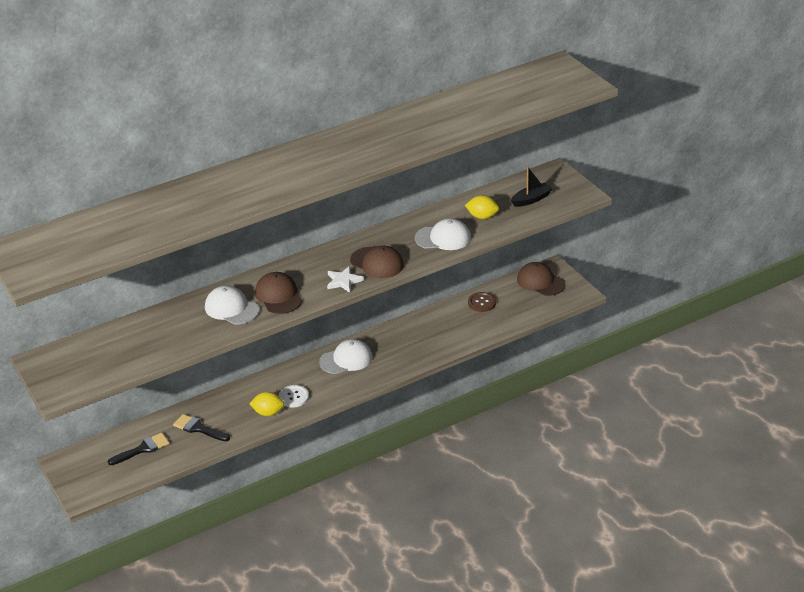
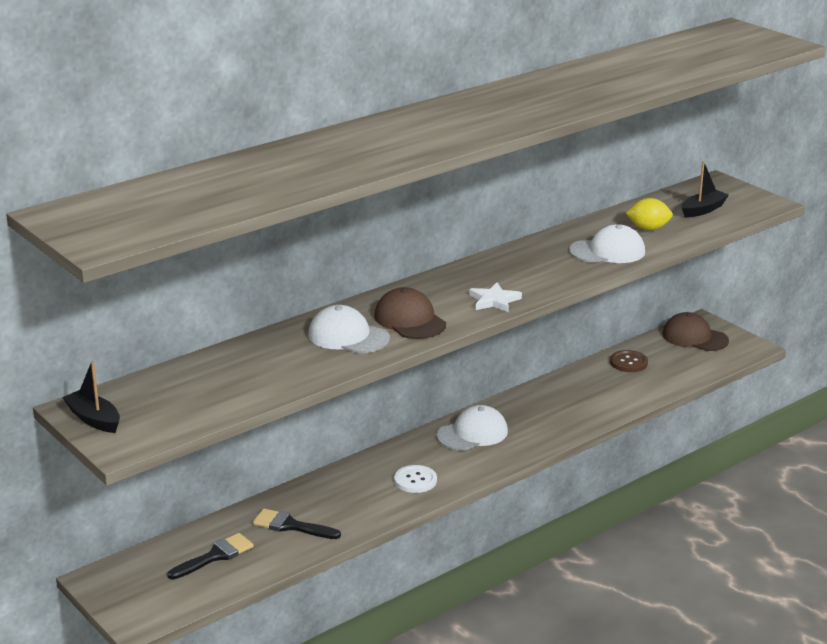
camera: 10 degrees left, 10 degrees down
(46, 370) = (94, 419): none -> black boat
(268, 412) = (385, 501): yellow lemon -> none
(377, 263) = (531, 280): brown cap -> none

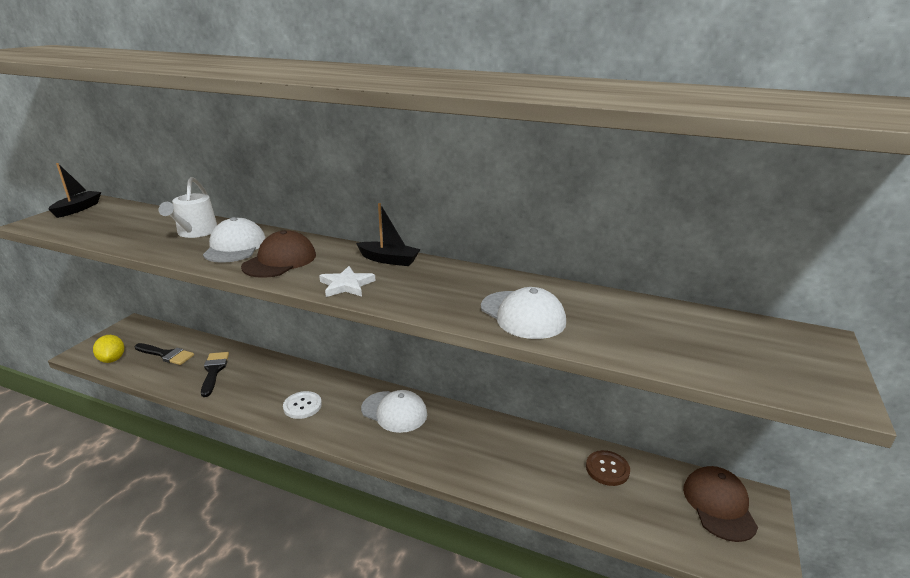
camera: 60 degrees right, 0 degrees up
(278, 353) = (195, 232): none -> white watering can
(648, 228) = (614, 325): yellow lemon -> yellow lemon (112, 359)
(703, 210) = (723, 349): black boat -> black boat (389, 260)

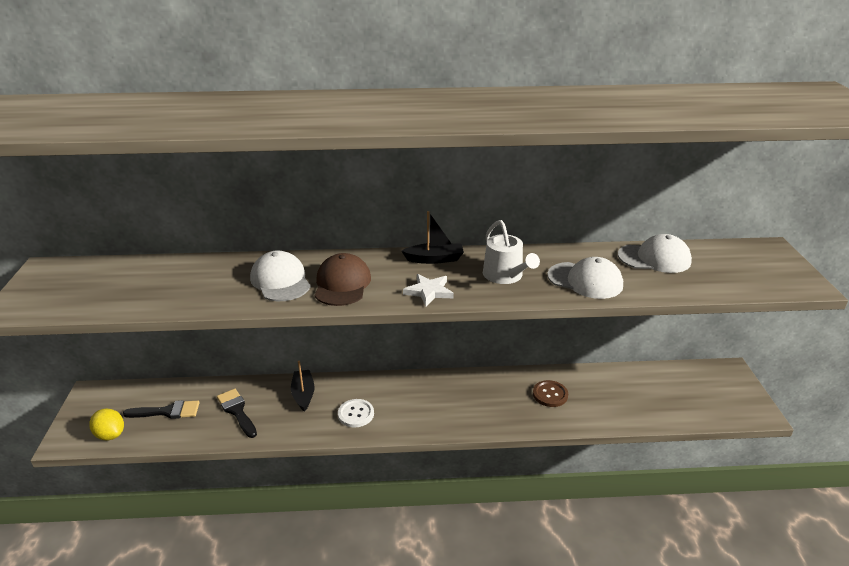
camera: 25 degrees left, 5 degrees up
(78, 209) = (37, 280): black boat -> black boat (303, 394)
(195, 232) = (217, 275): white watering can -> white watering can (505, 276)
(394, 411) = (439, 392): white cap -> white cap (654, 258)
(607, 469) = (627, 382): brown button -> brown button (550, 394)
(719, 505) = (710, 382): brown cap -> none

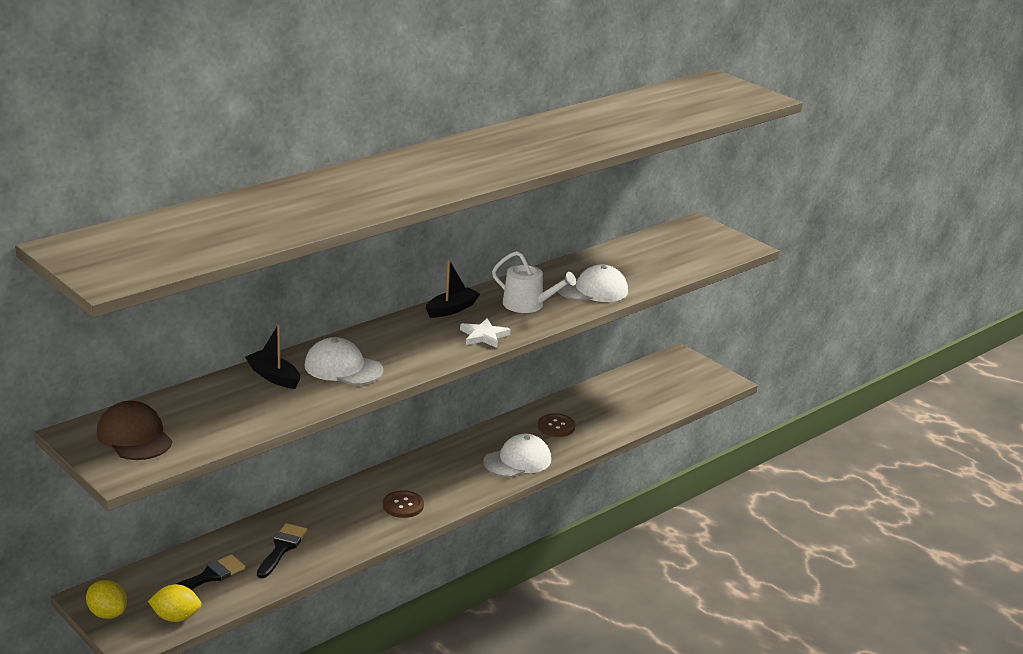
camera: 40 degrees left, 5 degrees down
(82, 410) = (107, 613): none -> yellow lemon
(237, 411) = (282, 548): black brush -> black brush turned 90 degrees clockwise
(303, 394) = (330, 510): black boat -> black boat (274, 377)
(342, 284) = (402, 353): brown cap -> brown cap (134, 437)
(356, 414) = (403, 505): white button -> brown button
(654, 258) = (623, 257): white cap -> white cap (517, 461)

